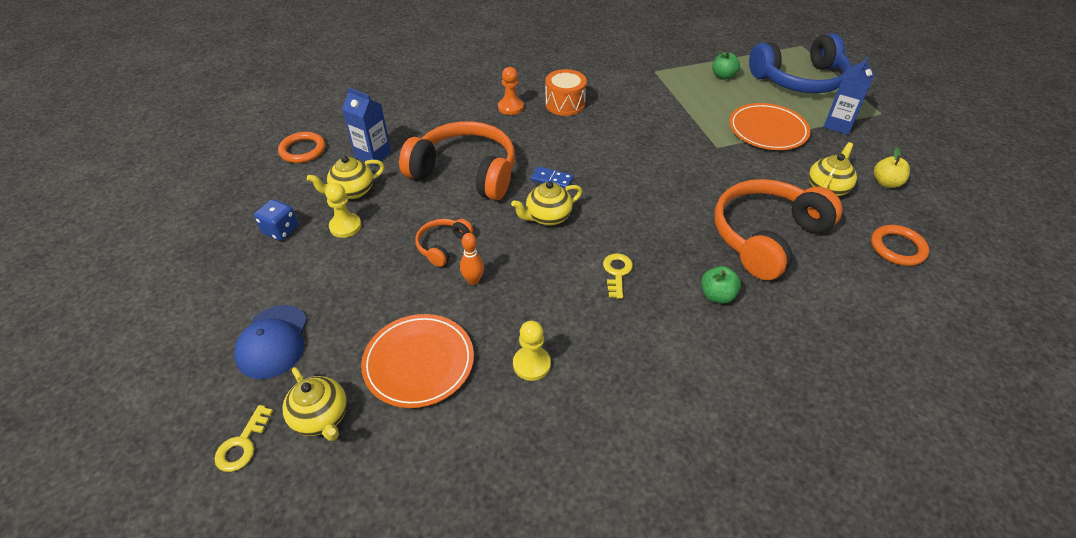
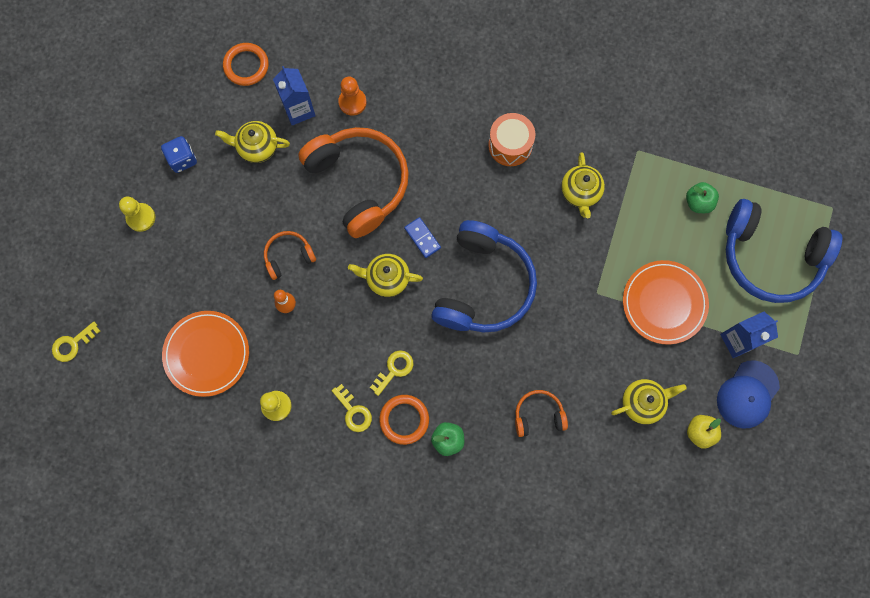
camera: 35 degrees right, 30 degrees up
(273, 342) = (126, 271): blue cap -> blue cap (747, 394)
(321, 417) = (125, 356): yellow teapot -> yellow teapot (580, 192)
(345, 226) = (230, 186): yellow pawn -> yellow pawn (141, 217)
(510, 107) = (457, 118): orange pawn -> orange pawn (352, 102)
(612, 324) = (353, 411): none -> yellow key
(631, 183) = (483, 286): none -> blue headphones
(766, 237) = (538, 415): orange headphones -> orange headphones, size x0.46
(897, 248) = (630, 496): orange ring -> orange ring (404, 419)

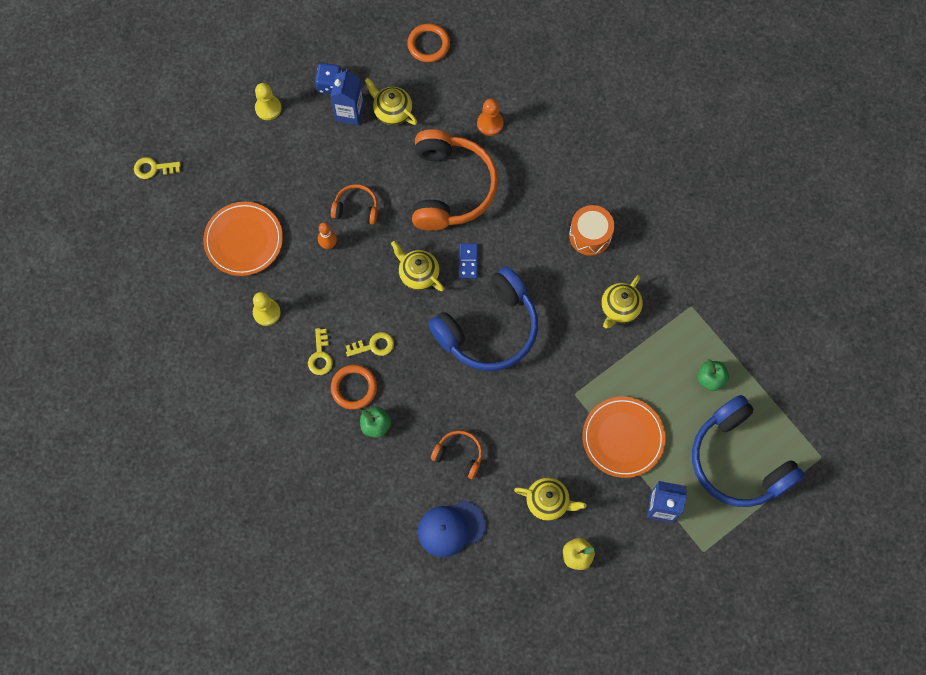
camera: 35 degrees right, 5 degrees down
(299, 110) = (444, 103): blue carton -> blue carton (349, 112)
(747, 394) = (638, 554): blue cap -> blue cap (451, 528)

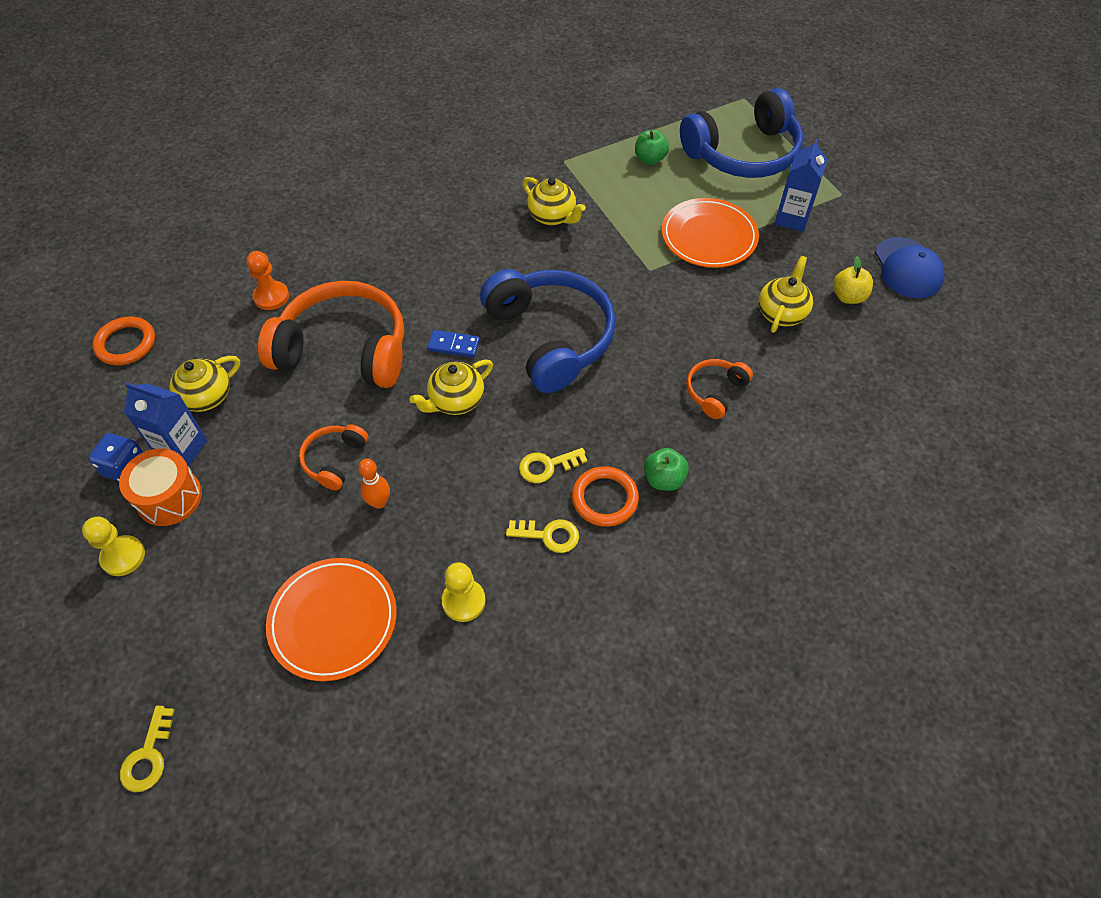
camera: 80 degrees left, 15 degrees down
(374, 346) = (547, 466): yellow key -> yellow key turned 105 degrees counterclockwise
(451, 528) = (813, 414): blue cap -> blue cap (907, 268)
(590, 235) = (455, 227): orange drum -> orange drum (169, 497)

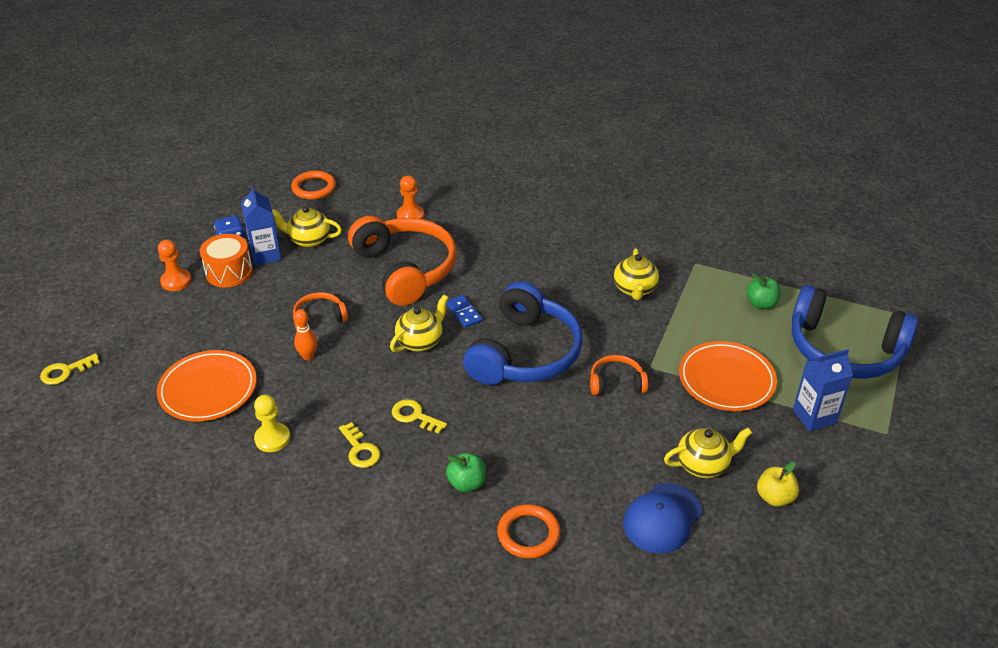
camera: 50 degrees right, 15 degrees down
(123, 556) = (176, 281): yellow pawn -> orange pawn
(456, 401) = (420, 341): yellow teapot -> yellow teapot turned 120 degrees clockwise
(605, 498) = (418, 461): orange ring -> orange ring (528, 534)
(715, 391) = (578, 468): orange headphones -> orange headphones (616, 383)
(907, 268) = (860, 521): blue cap -> blue cap (662, 518)

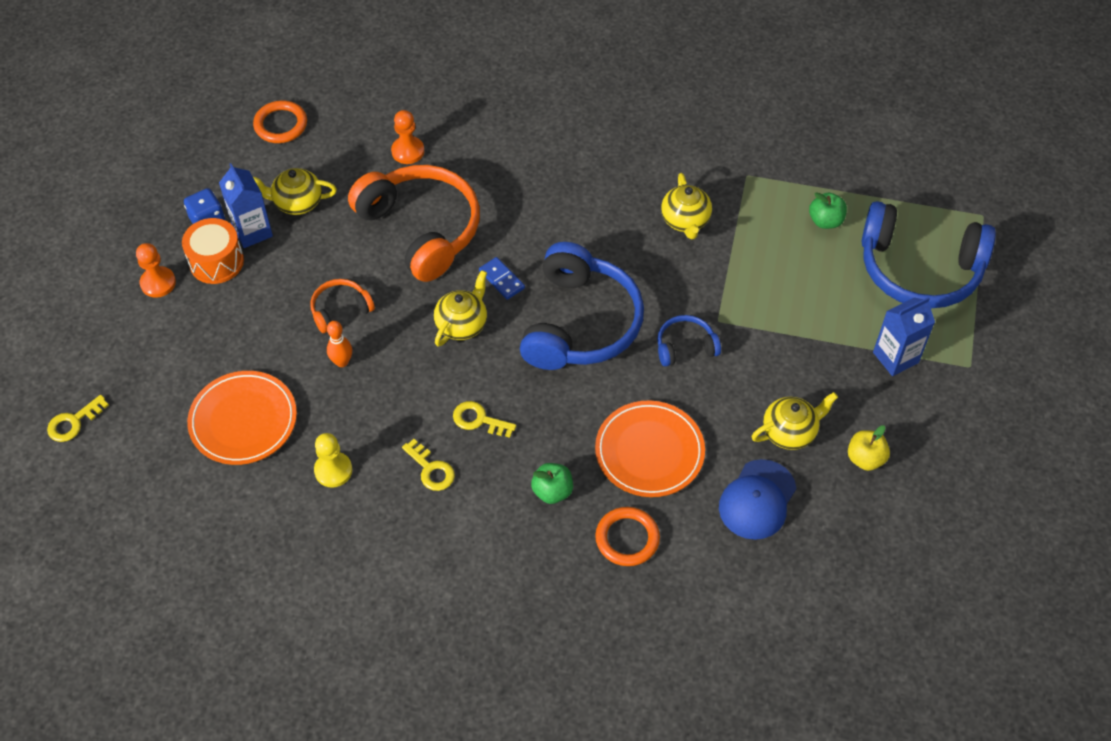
camera: 10 degrees left, 15 degrees up
(616, 383) = (685, 347): orange headphones -> blue headphones
(726, 379) = (800, 325): orange plate -> orange plate (649, 451)

